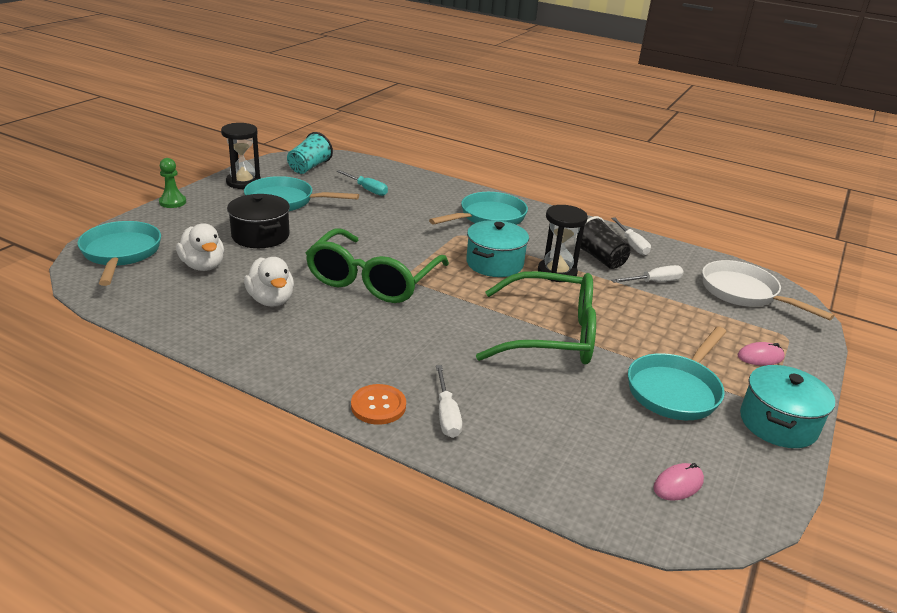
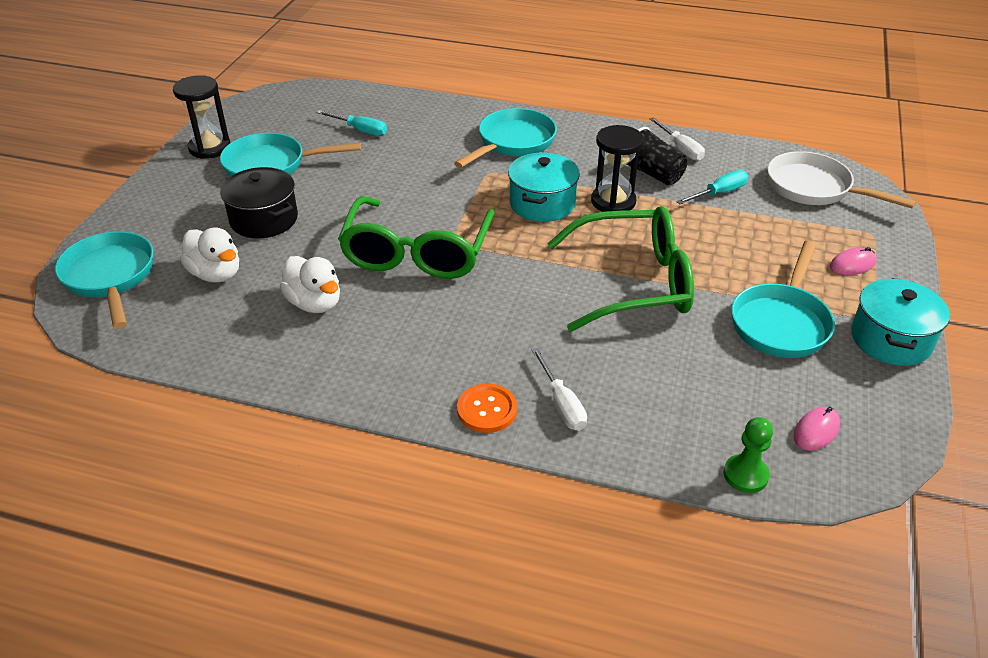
camera: 10 degrees left, 10 degrees up
(172, 202) = (137, 193): green pawn -> green pawn (745, 475)
(309, 167) = (279, 111): turquoise cup -> none
(654, 282) = (719, 193): white screwdriver -> turquoise screwdriver

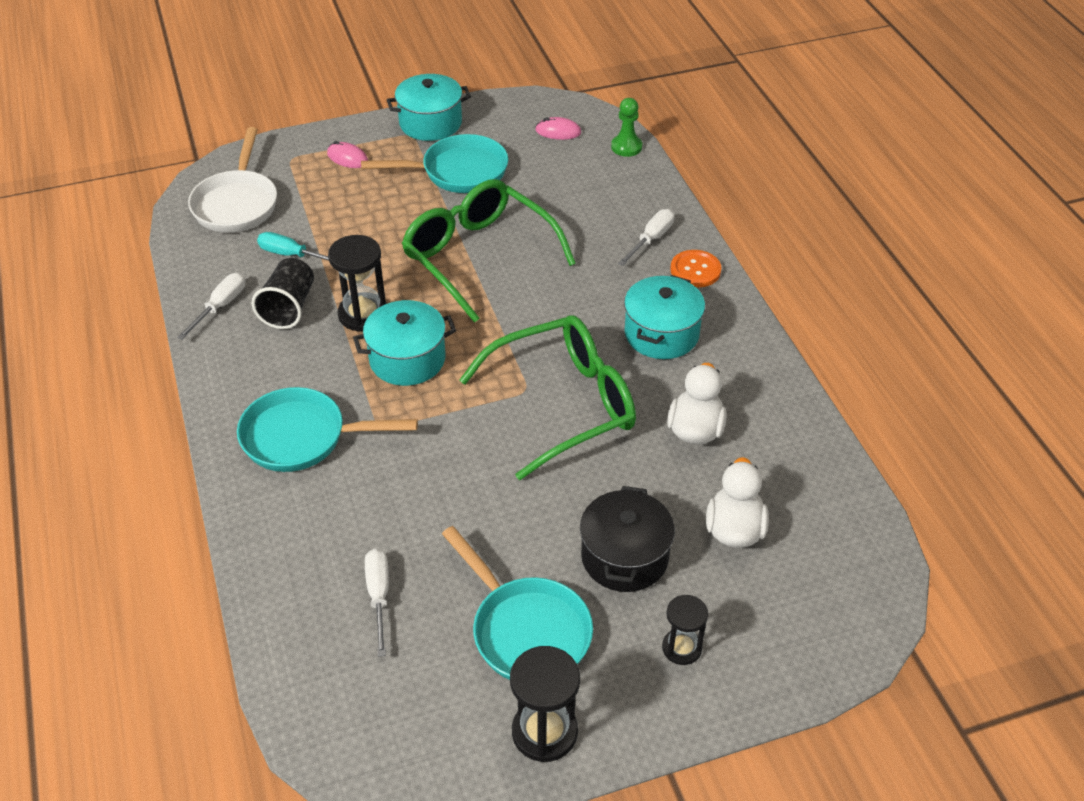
camera: 125 degrees left, 5 degrees up
(110, 277) = (825, 612): turquoise pan -> none
(180, 210) = (681, 648): none -> black hourglass
(360, 130) = (379, 596): turquoise screwdriver -> white screwdriver
(430, 340) = (661, 334): none -> turquoise pot

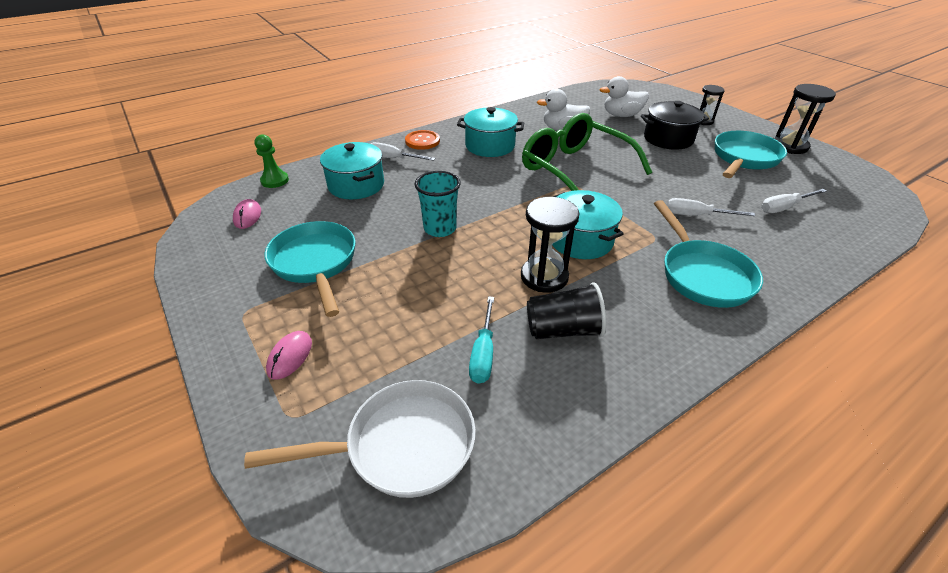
camera: 105 degrees left, 5 degrees down
(220, 306) = (593, 389): white screwdriver -> white screwdriver (696, 215)
(430, 123) = (220, 301): turquoise pot -> turquoise pot (356, 185)
(478, 256) = (440, 228): green glasses -> turquoise cup

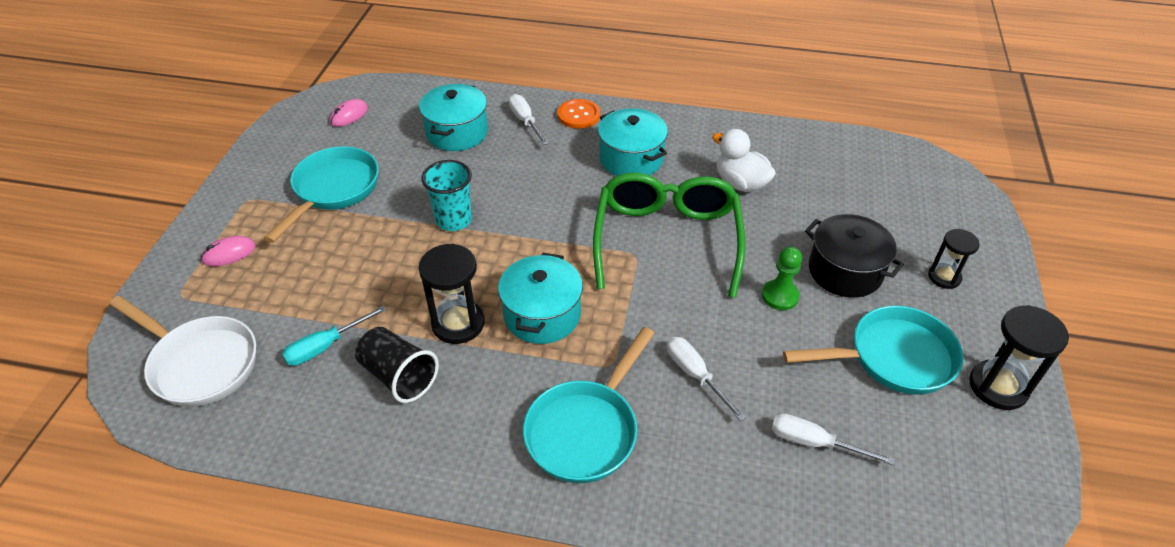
camera: 45 degrees right, 5 degrees up
(275, 180) = (408, 90): green pawn -> green pawn (780, 296)
(621, 115) = (846, 205): white duck -> none

